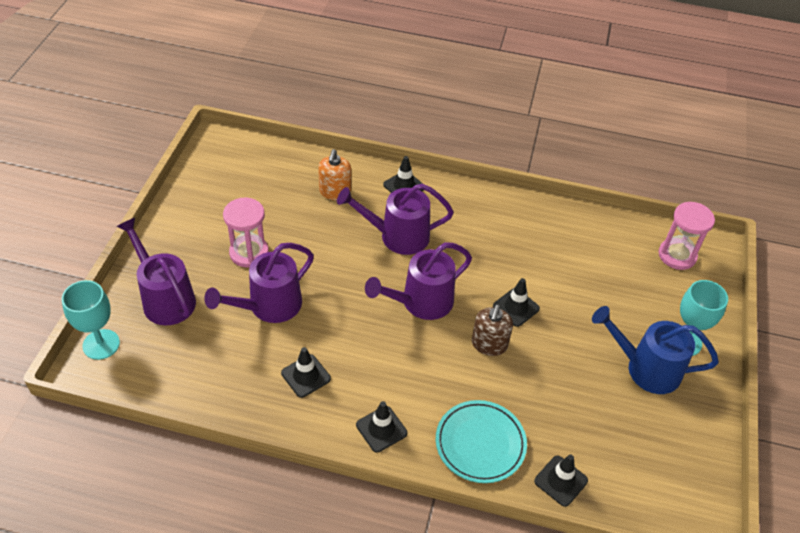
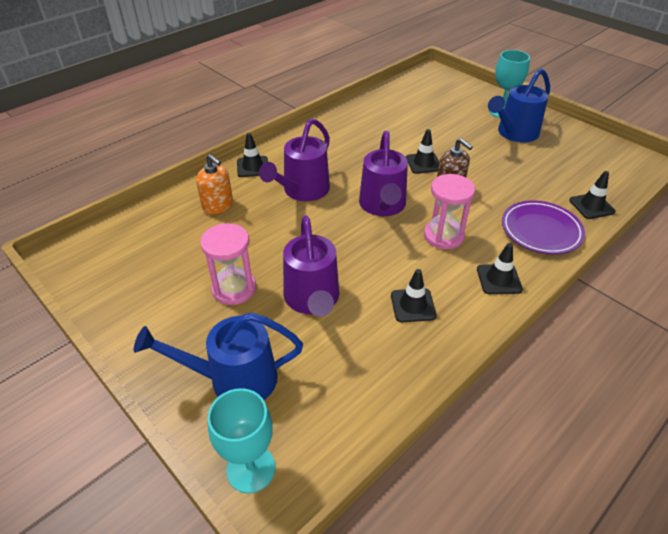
camera: 55 degrees left, 5 degrees down
(165, 298) = (233, 379): purple watering can -> blue watering can
(480, 444) = (541, 231): turquoise plate -> purple plate
(677, 255) = (430, 85): pink hourglass -> pink hourglass (443, 236)

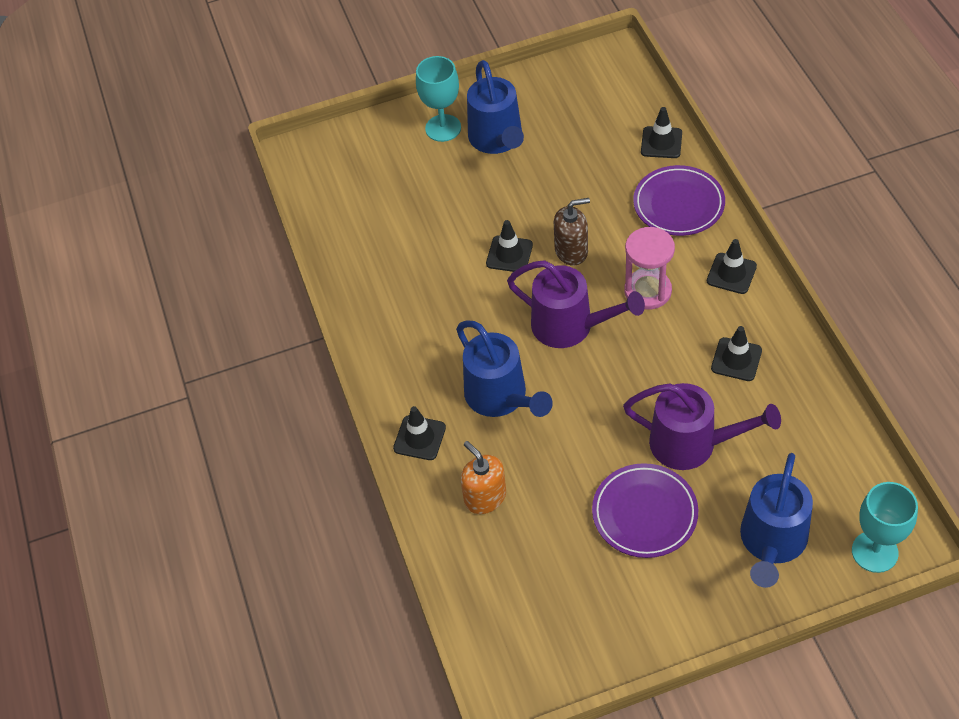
camera: 60 degrees left, 10 degrees up
(218, 205) = (485, 497): orange soap dispenser -> orange soap dispenser turned 105 degrees counterclockwise
(234, 289) = (644, 513): pink hourglass -> purple plate
(302, 191) = (501, 398): purple watering can -> blue watering can

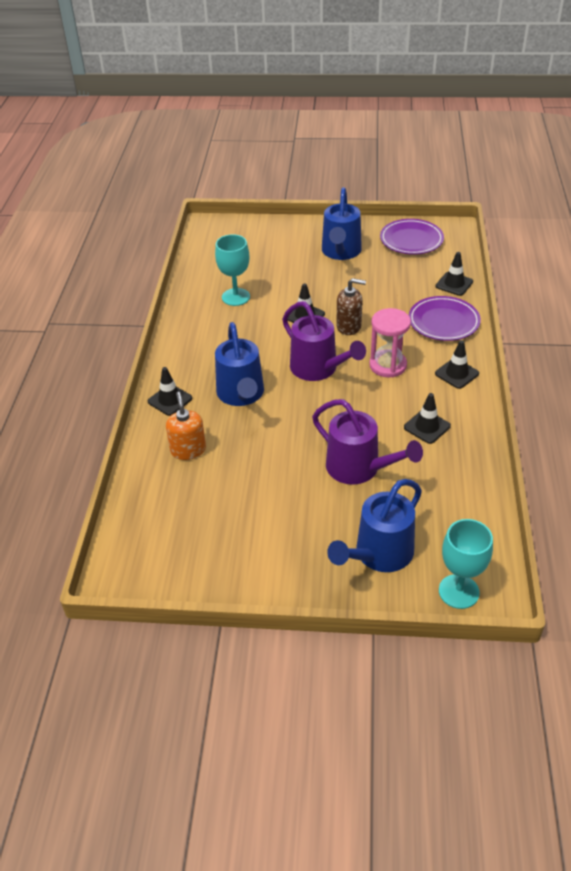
camera: 20 degrees right, 10 degrees down
(443, 128) = (309, 236): turquoise goblet -> turquoise goblet (236, 297)
(644, 513) = (294, 500): purple plate -> purple plate (411, 240)

